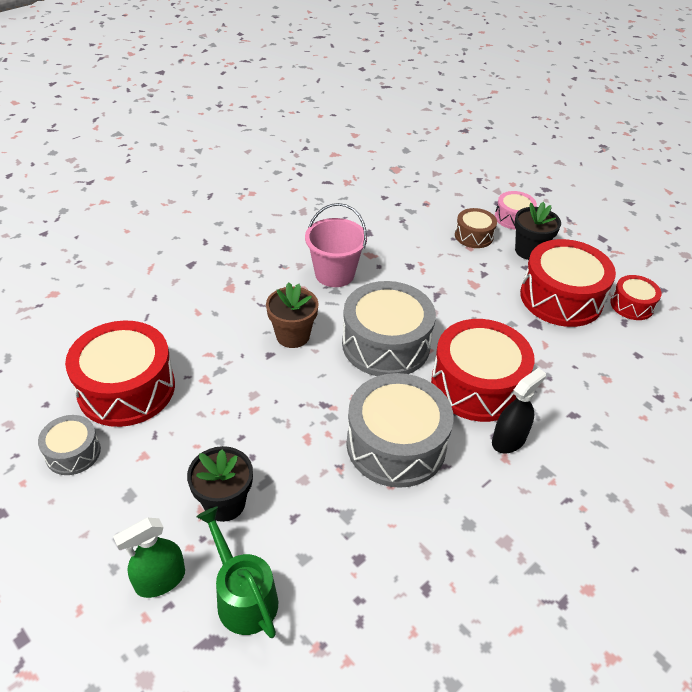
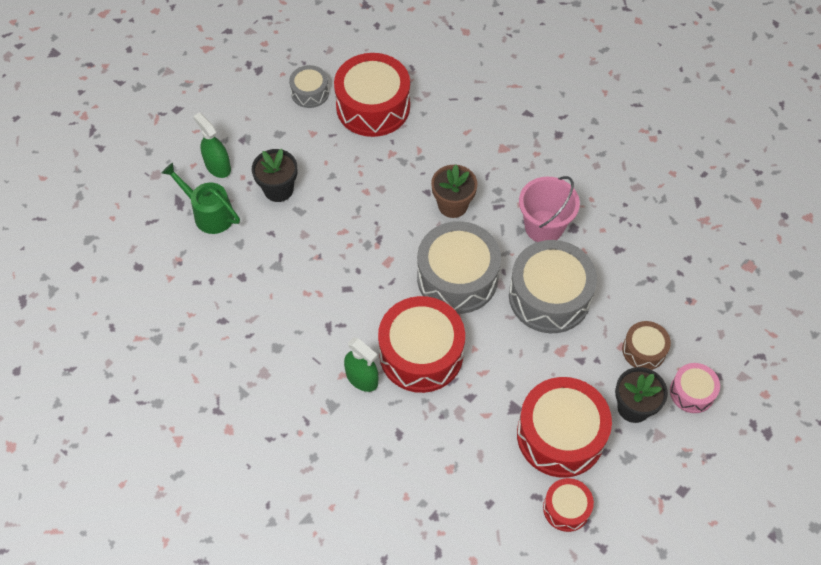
camera: 85 degrees right, 15 degrees up
(243, 597) = (209, 213): green watering can -> green watering can turned 105 degrees counterclockwise
(396, 444) = (345, 293): grey drum -> grey drum (549, 296)
(508, 440) = (362, 378): black spray bottle -> green spray bottle

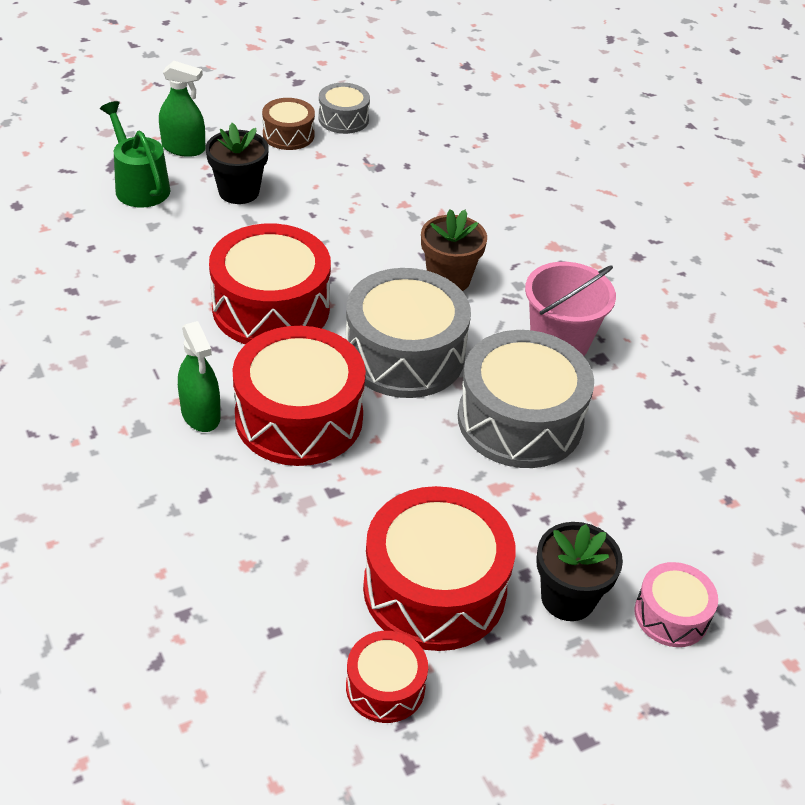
camera: 20 degrees right, 15 degrees down
(218, 166) = (183, 148): green spray bottle -> green spray bottle turned 120 degrees clockwise
(373, 106) = (411, 155): red drum -> red drum (271, 307)
(644, 350) = (624, 533): brown drum -> brown drum (288, 135)

